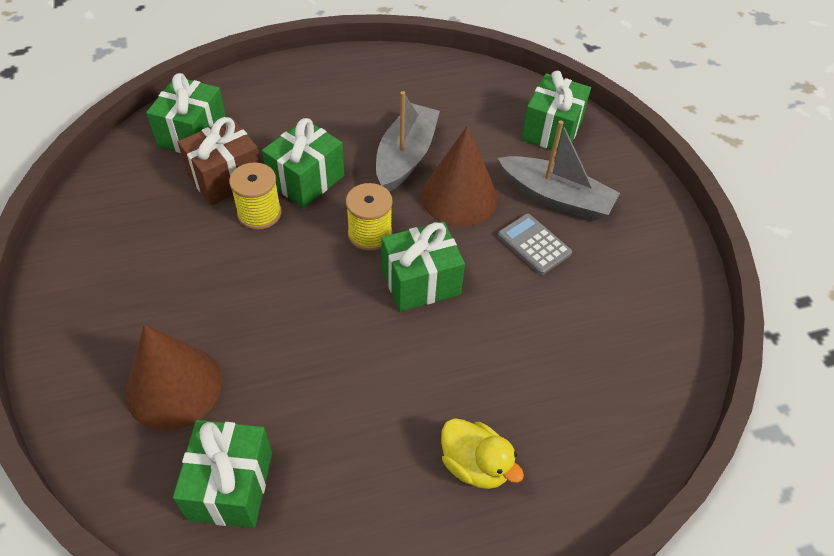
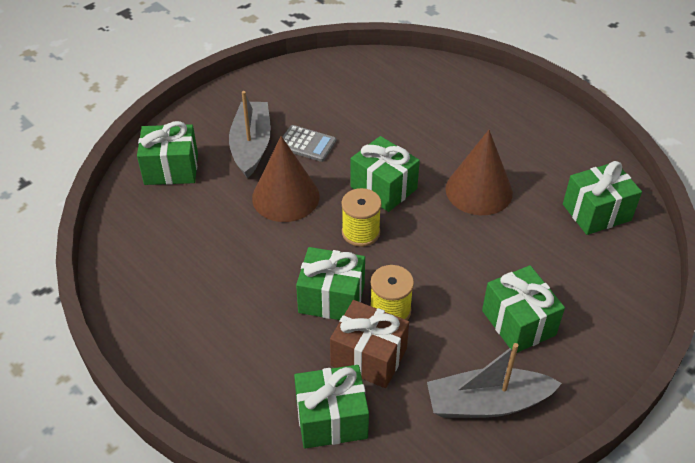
camera: 115 degrees left, 5 degrees down
(161, 303) = (518, 323): none -> green gift
(174, 386) = (568, 275): brown cone -> brown cone (479, 190)
(406, 156) = (260, 245): grey boat -> grey boat (487, 403)
(475, 465) = (490, 120): yellow duck -> none
(534, 244) = (307, 144): grey calculator -> grey calculator turned 90 degrees counterclockwise

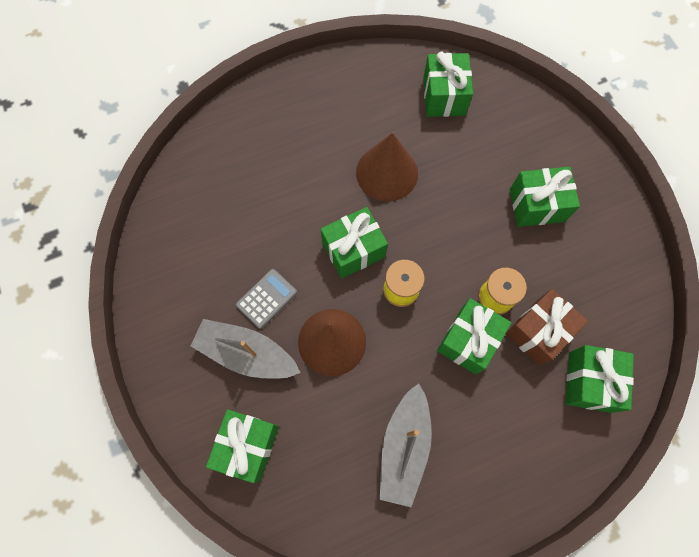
camera: 70 degrees left, 25 degrees up
(487, 403) = (603, 260): grey boat -> grey boat (404, 447)

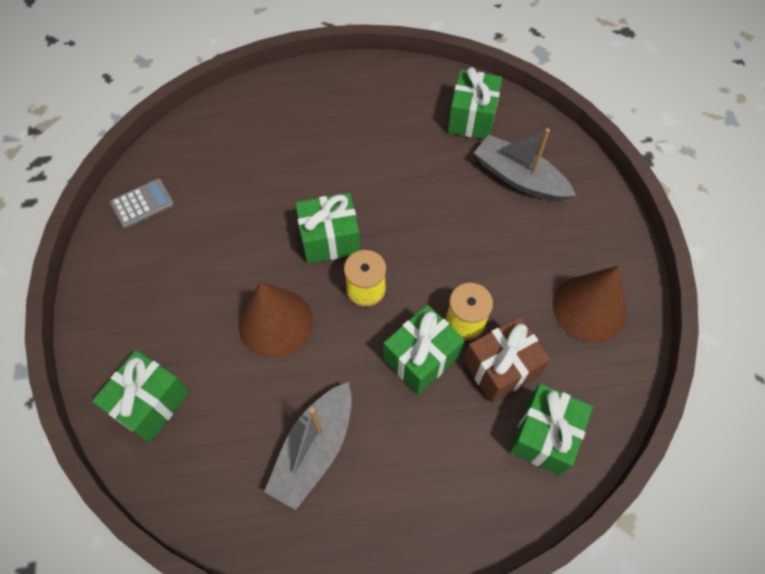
camera: 15 degrees right, 10 degrees down
(246, 353) = (184, 312): grey boat -> grey boat (519, 178)
(266, 298) = (224, 264): grey calculator -> grey calculator (142, 204)
(387, 173) = (389, 175): brown cone -> brown cone (589, 308)
(537, 205) = (538, 241): green gift -> none

